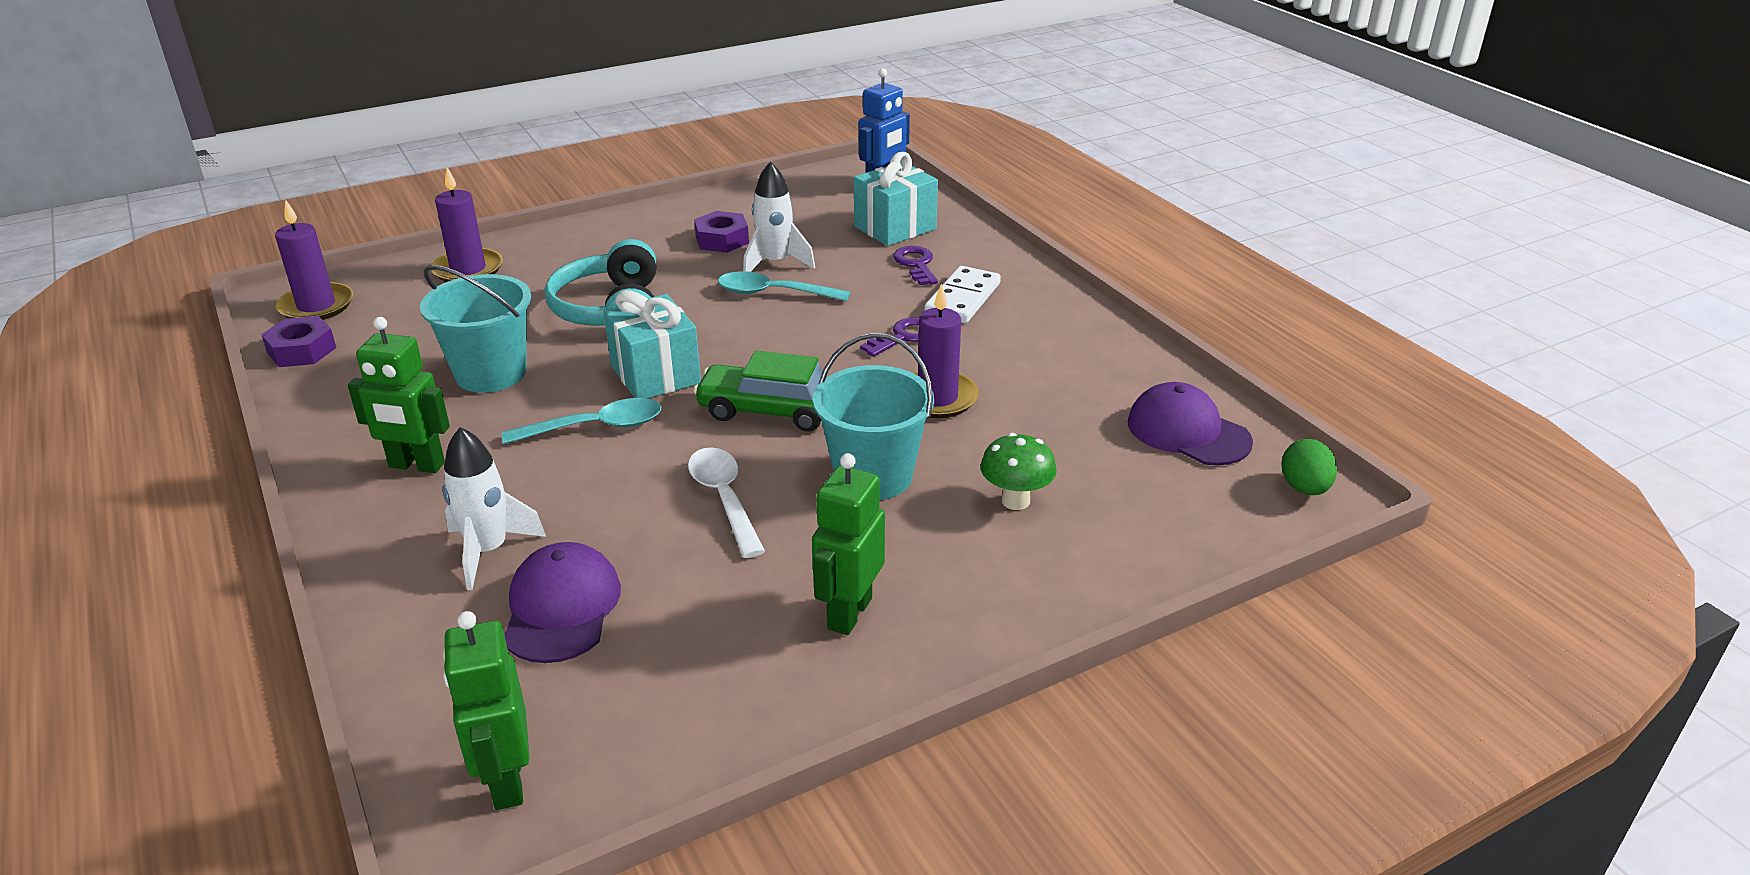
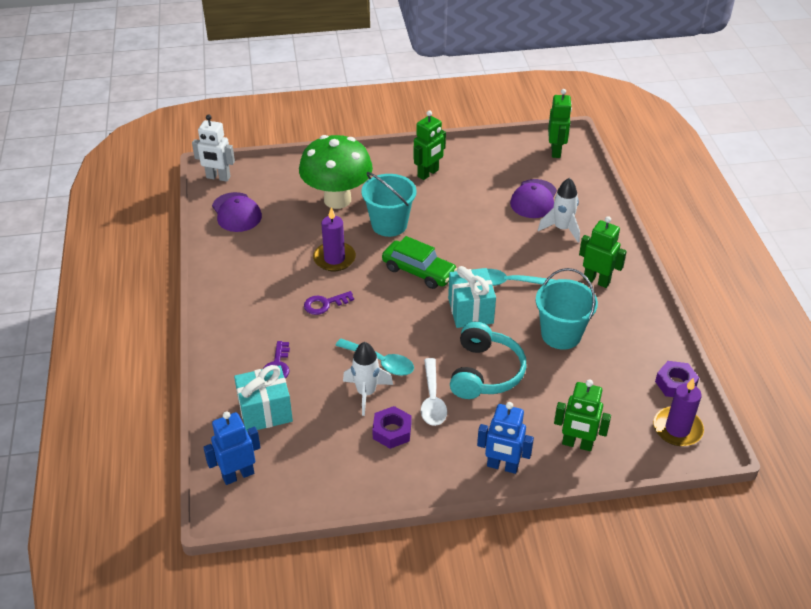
camera: 160 degrees left, 10 degrees up
(468, 270) = (577, 444): purple candle -> green robot
(568, 238) = (502, 466): none -> blue robot
(724, 499) = (458, 229): white spoon -> white spoon (432, 399)
(963, 299) = (271, 326): white domino -> none
(1015, 501) = (337, 200): green mushroom -> green mushroom, size x2.20
(1304, 488) = (218, 177): green egg -> white robot

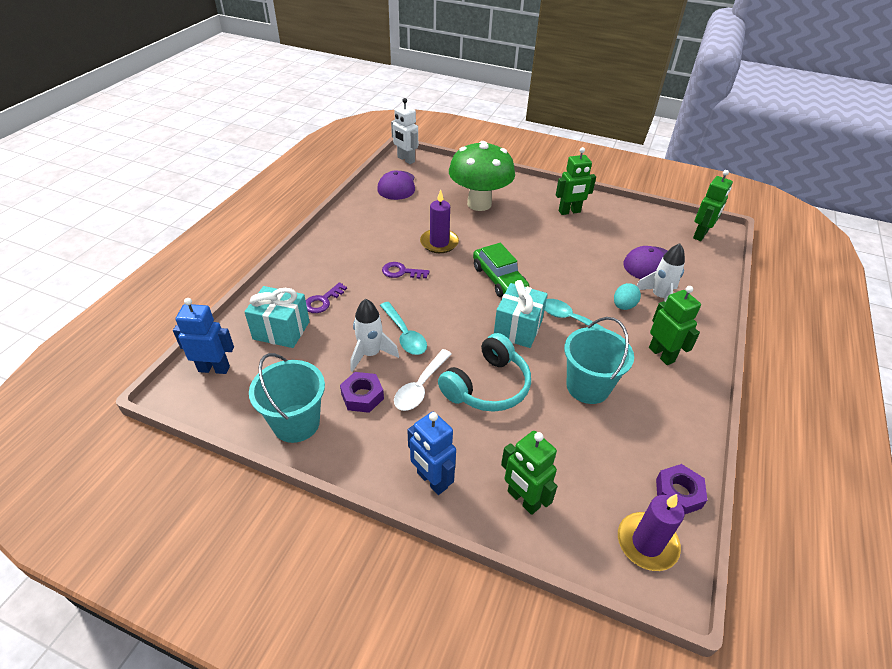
camera: 30 degrees right, 0 degrees up
(389, 224) = (505, 236): turquoise bucket -> turquoise bucket (296, 423)
(539, 250) = (623, 306): none -> turquoise egg

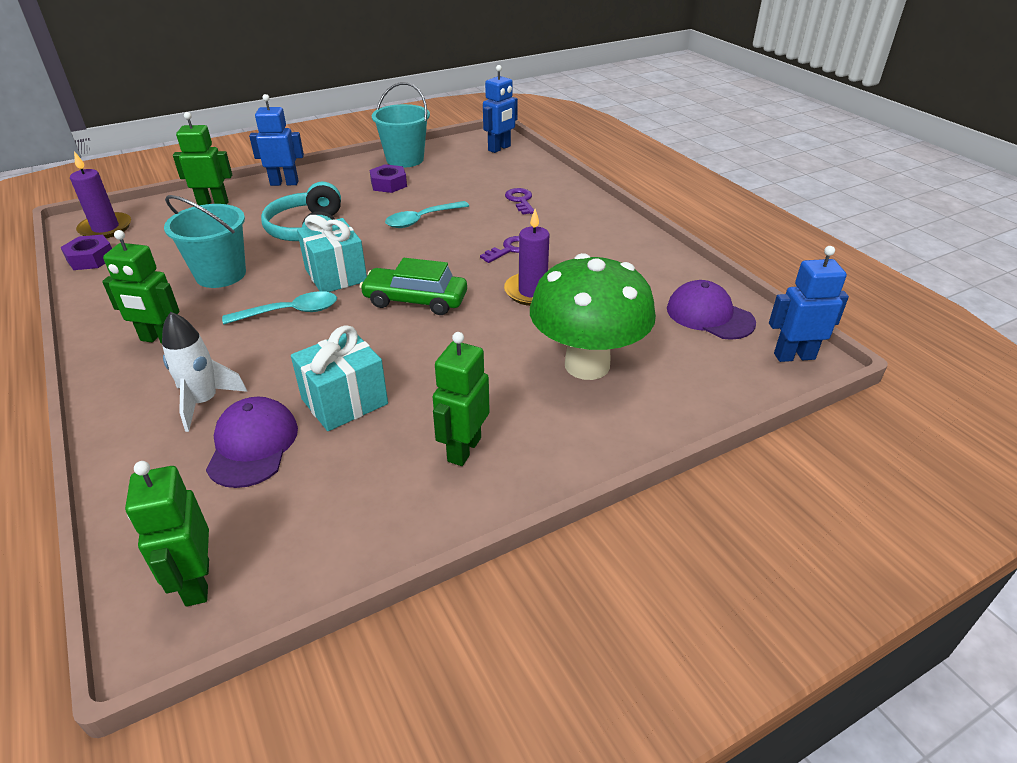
camera: 130 degrees right, 5 degrees down
(281, 330) = (507, 176): turquoise gift -> turquoise gift (344, 401)
(370, 354) = (424, 199): white rocket -> none
(404, 335) = (422, 220): turquoise spoon -> turquoise spoon turned 45 degrees counterclockwise
(406, 159) = (794, 356): white robot -> blue robot
(420, 386) = (358, 206): white spoon -> none
(623, 306) = (244, 361): turquoise egg -> none

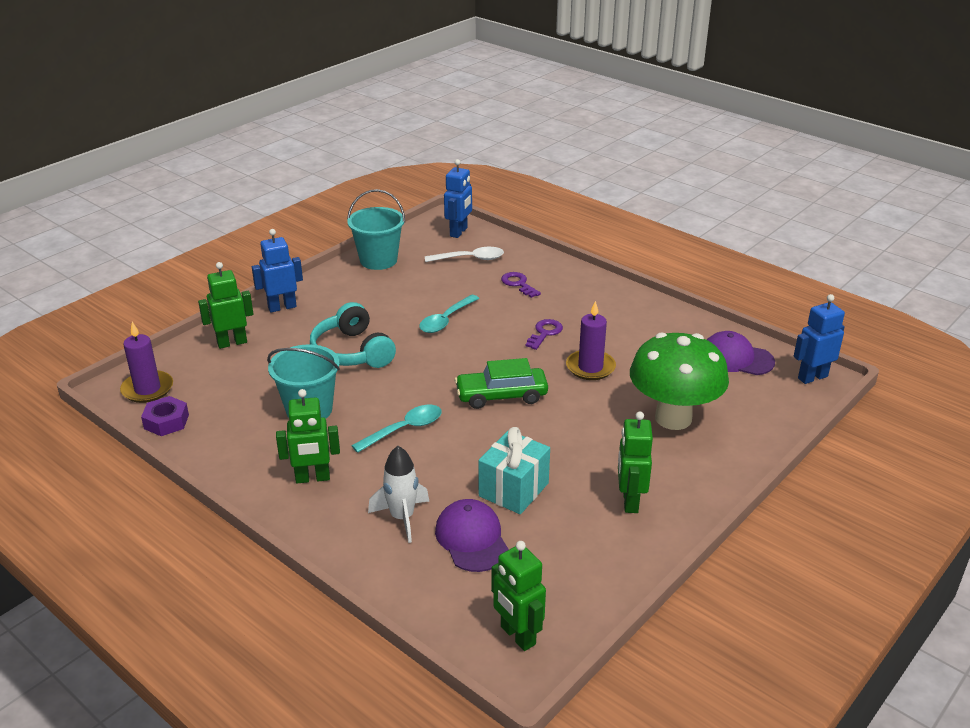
camera: 20 degrees left, 5 degrees down
(336, 275) = (414, 388): turquoise gift -> none
(389, 184) = (385, 289): purple nut -> none
(491, 171) = (470, 259): none -> white spoon

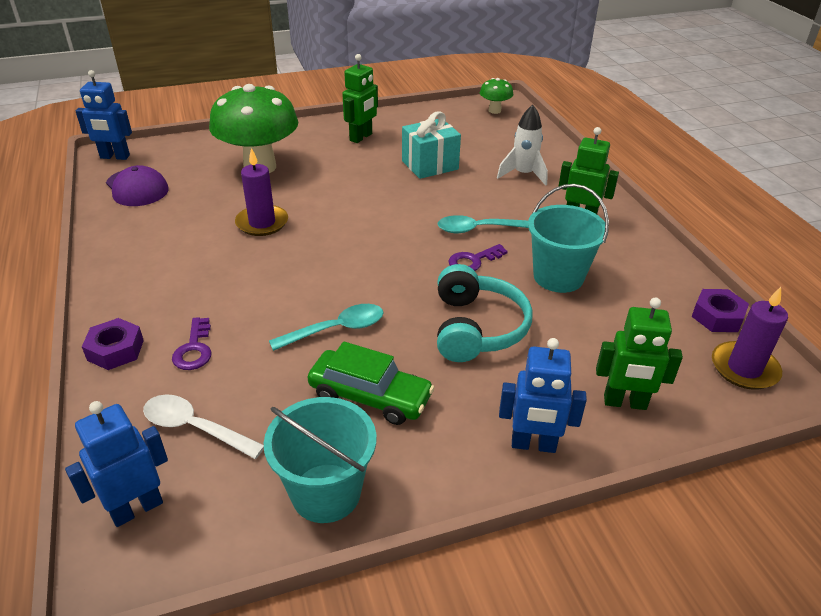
camera: 150 degrees left, 5 degrees up
(472, 539) = (484, 151): purple cap -> none
(501, 395) = (368, 227): green car -> green car (370, 396)
(517, 636) = (494, 110): green robot -> green mushroom
(545, 333) = (254, 271): purple key -> purple key (473, 261)
(561, 270) = (115, 350): none -> purple nut

